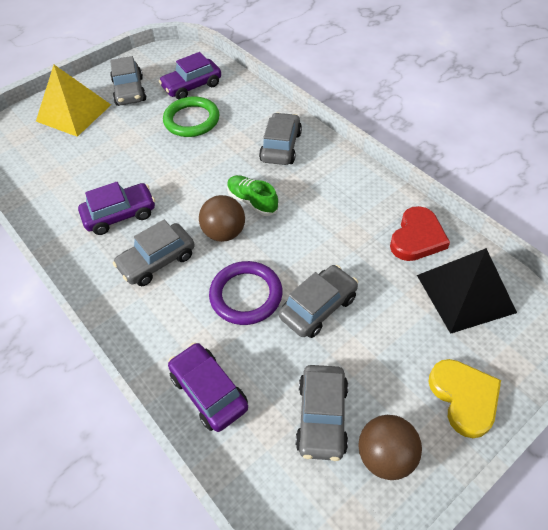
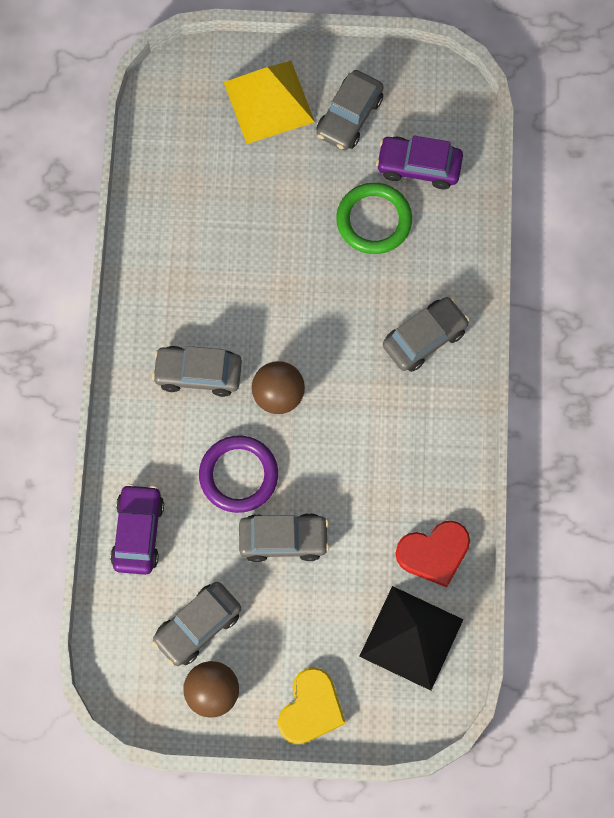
camera: 40 degrees right, 20 degrees up
(120, 215) = (208, 291): purple car -> none
(252, 201) = (334, 382): green shoe -> none

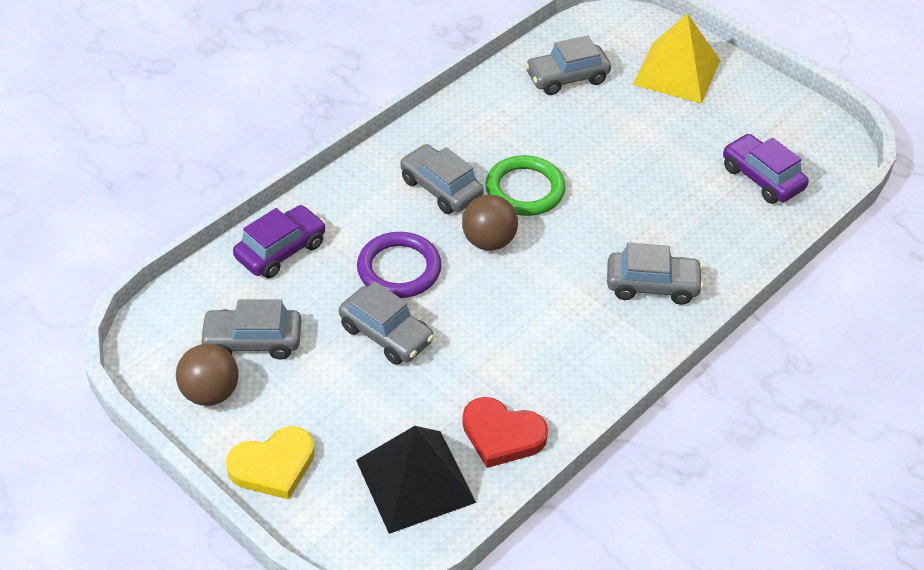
camera: 40 degrees right, 25 degrees down
(349, 116) = (734, 116): grey car -> grey car (567, 78)
(374, 220) = (687, 187): green ring -> green ring (525, 190)

